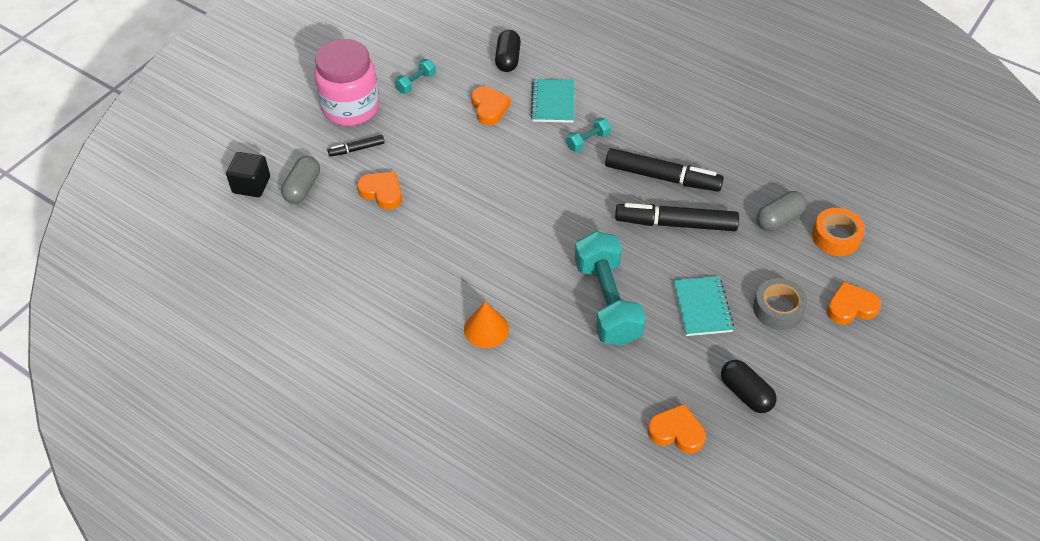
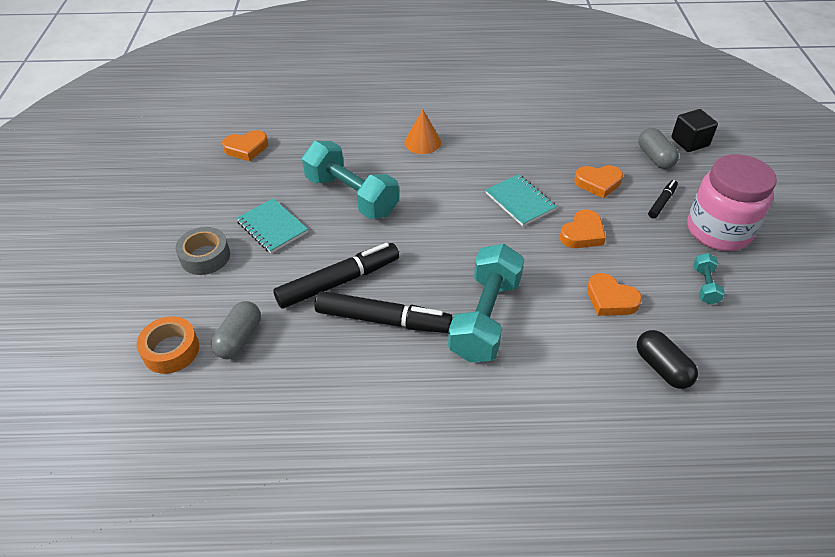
camera: 145 degrees right, 5 degrees down
(553, 102) = (561, 342): turquoise notebook -> turquoise notebook (520, 201)
(588, 141) = (485, 318): turquoise dumbbell -> turquoise dumbbell, size x2.22
(662, 177) = (383, 320): black marker -> black marker turned 150 degrees counterclockwise
(745, 393) = (207, 189): black capsule -> none
(850, 307) = (137, 289): orange heart -> orange heart (582, 234)

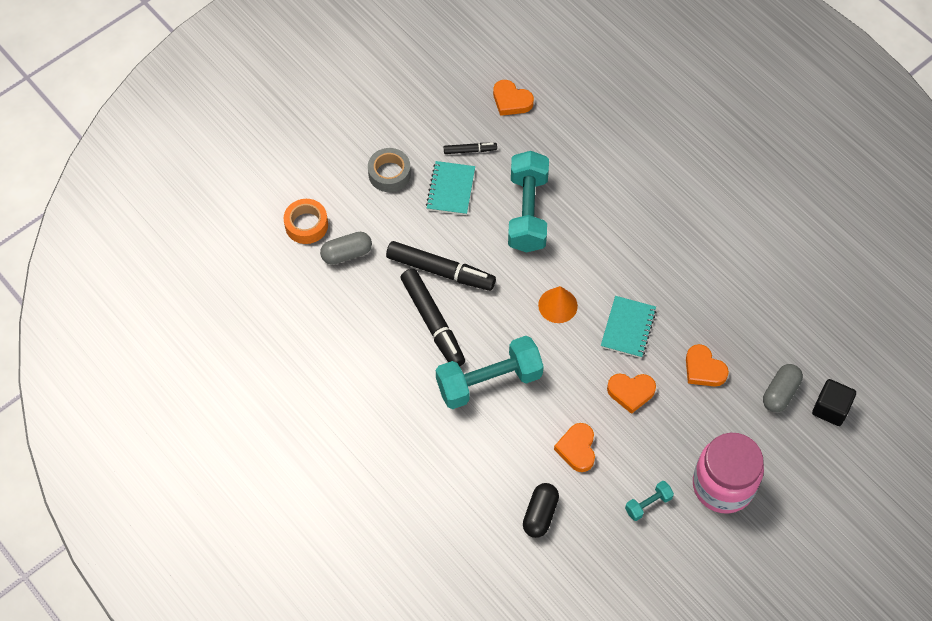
camera: 50 degrees right, 15 degrees up
(422, 142) = (635, 212): orange cone -> orange cone (557, 305)
(662, 202) = (722, 428): black marker -> black marker (470, 150)

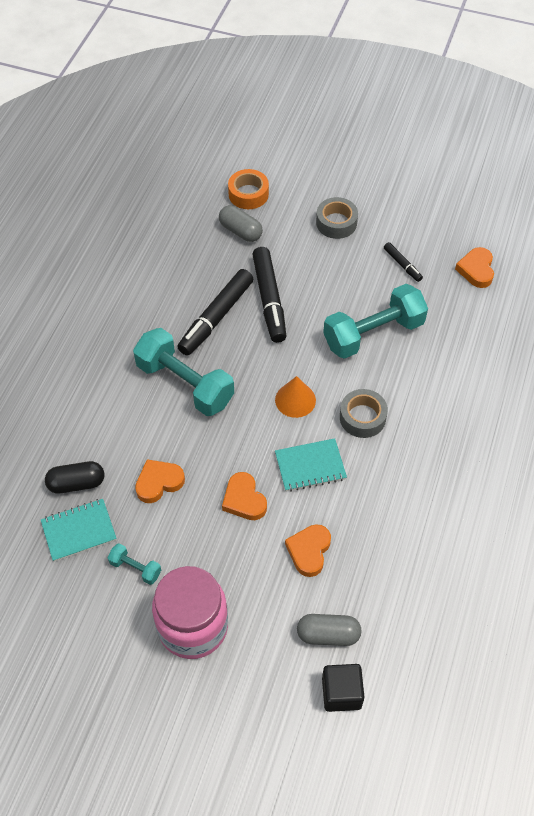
camera: 60 degrees right, 5 degrees down
(451, 189) = (353, 269): turquoise notebook -> turquoise notebook (79, 531)
(605, 265) = (362, 417): none -> grey tape

